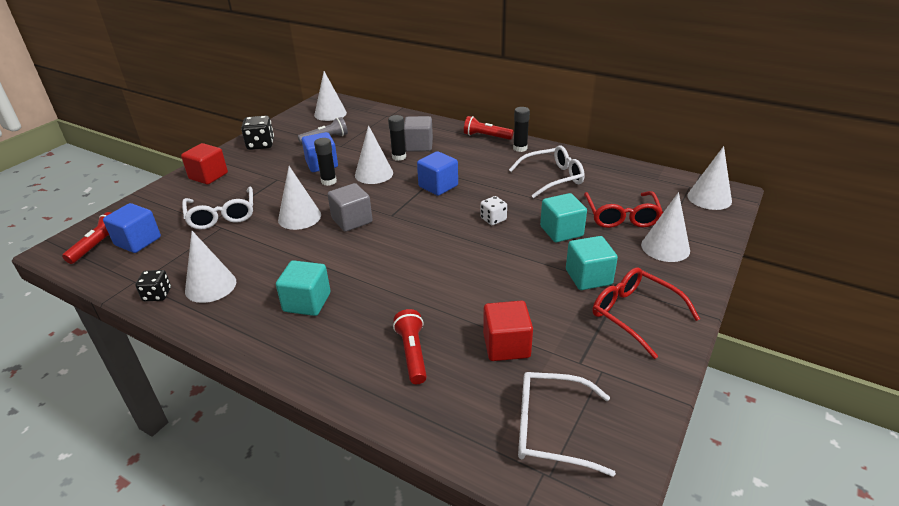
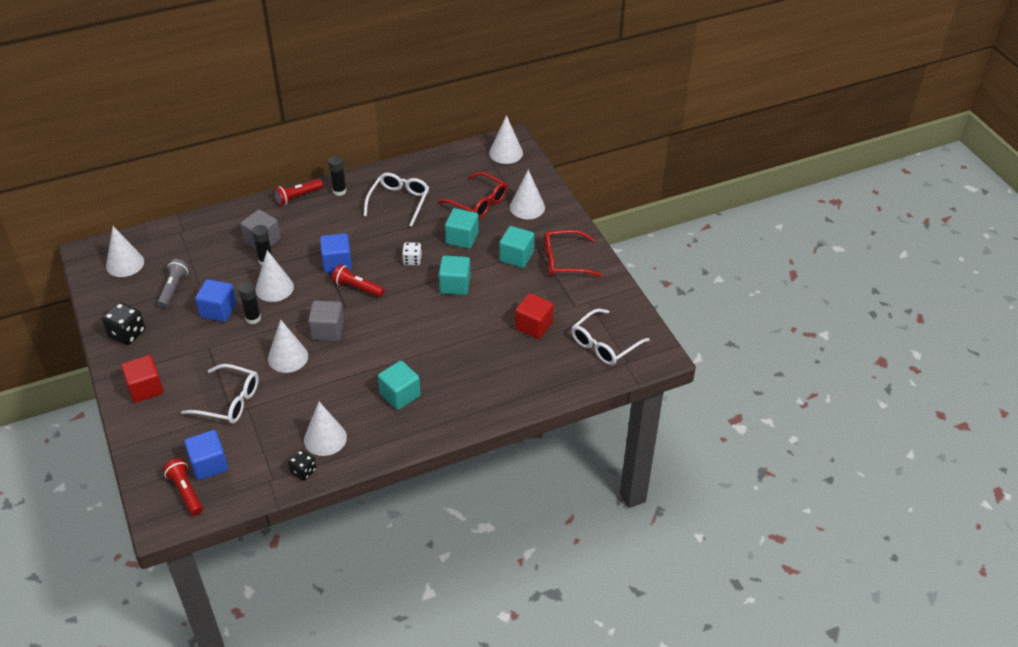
camera: 55 degrees left, 10 degrees up
(412, 353) = (499, 368): red flashlight -> red flashlight (357, 288)
(495, 259) = (455, 285): none -> turquoise cube

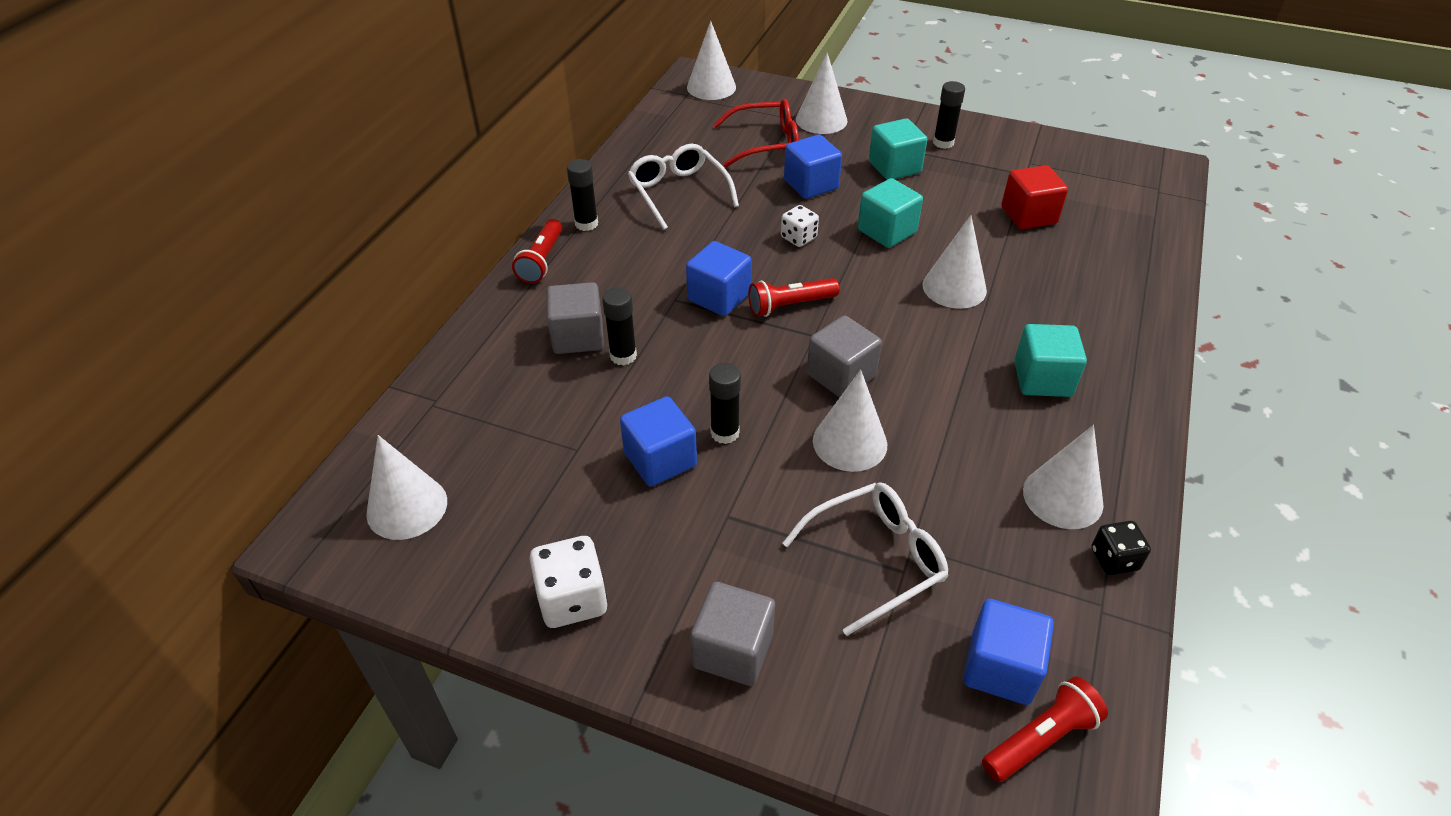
camera: 45 degrees left, 0 degrees up
(127, 334) = (572, 599): black dice -> white dice
(145, 388) = (733, 650): red cube -> grey cube
(173, 288) = (545, 482): grey flashlight -> none
(186, 492) = (1040, 739): red flashlight -> red flashlight turned 135 degrees clockwise
(274, 288) = (689, 377): white cone -> white cone (954, 287)
(462, 238) = (811, 184): turquoise cube -> blue cube
(564, 261) = (943, 143): red glasses -> black glue stick
(604, 344) = (1113, 188): white glasses -> none

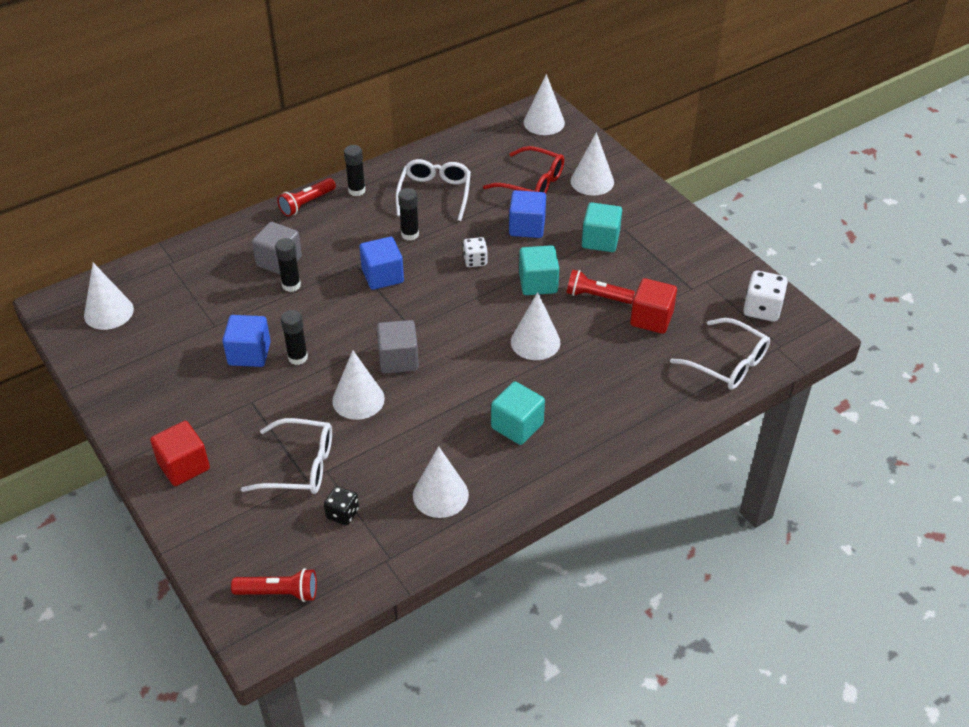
camera: 35 degrees right, 0 degrees up
(572, 599) = (138, 399): white dice -> white dice (762, 309)
(733, 650) = (184, 466): grey cube -> red cube
(790, 305) = (418, 302): red flashlight -> red flashlight (597, 296)
(943, 143) = (659, 237): black glue stick -> black glue stick (410, 234)
(1000, 668) = (299, 552): blue cube -> none
(1114, 559) = (426, 541): black dice -> black dice (342, 513)
(1140, 223) = (727, 363): none -> white glasses

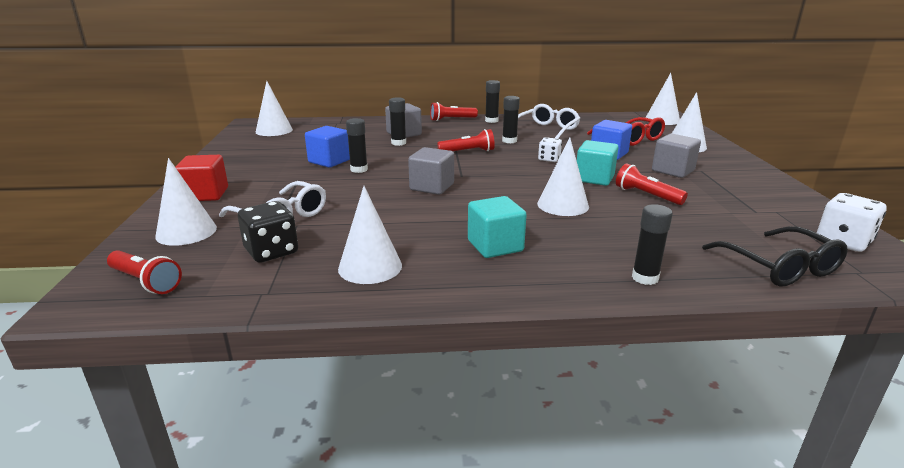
camera: 30 degrees right, 20 degrees down
(342, 513) = (271, 251): black dice -> black dice, size x1.56
(358, 399) = (374, 197): white cone -> white cone (186, 232)
(382, 276) = (468, 152): blue cube -> red flashlight
(600, 240) = (673, 171): turquoise cube -> grey cube
(645, 417) = (645, 278): none -> black glue stick
(651, 319) = (697, 219): red cube -> none
(727, 363) = (779, 267): white glasses -> black glasses

